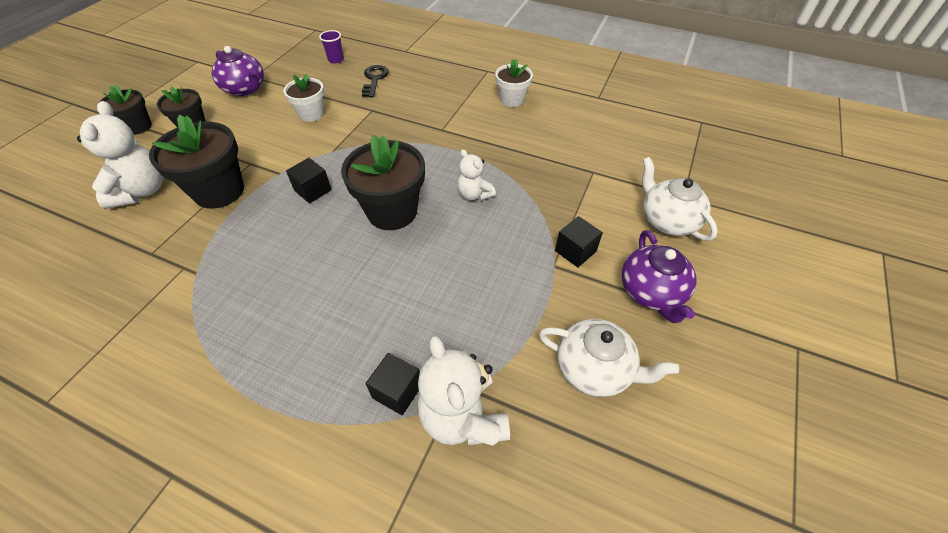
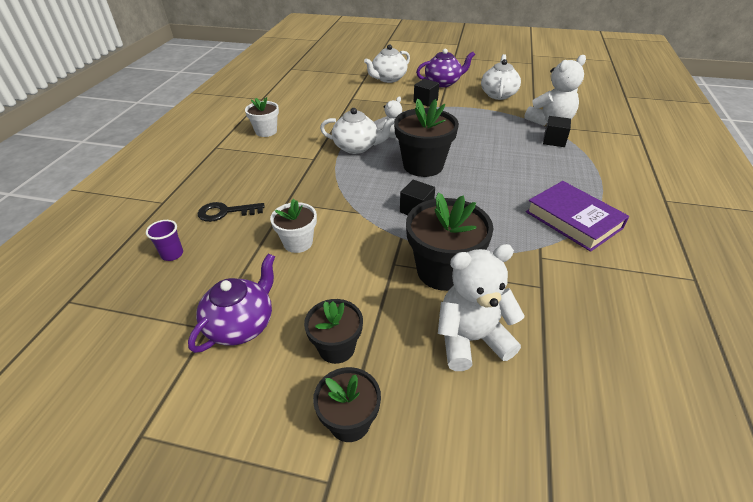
camera: 100 degrees left, 10 degrees down
(212, 324) = (573, 220): none -> purple book
(454, 162) = (357, 147): none -> white teapot

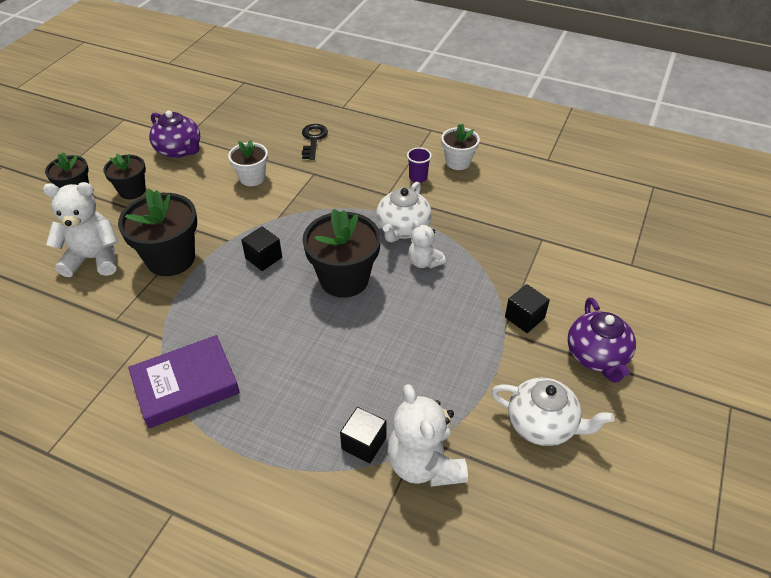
camera: 100 degrees right, 5 degrees up
(172, 254) = (270, 117): purple cup -> purple cup (418, 178)
(388, 79) = (614, 288): white teapot -> none
(471, 339) = (94, 258): white teddy bear -> white teddy bear turned 90 degrees counterclockwise

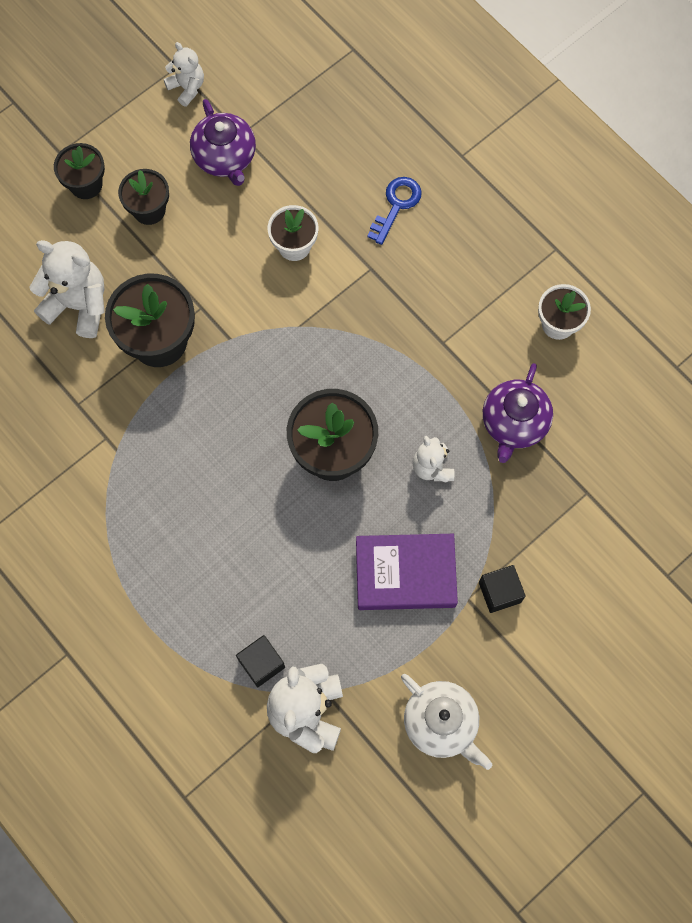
camera: 25 degrees right, 25 degrees up
(136, 126) = (187, 88): none -> white teddy bear
(186, 385) = (121, 521): purple book -> purple book (405, 573)
(263, 258) = (258, 383): black cube -> none
(313, 139) = (396, 205): black key -> blue key
(402, 229) = (433, 407): white teapot -> none
(418, 178) = (493, 330): purple cup -> none
(597, 356) = (546, 674): purple teapot -> purple teapot (514, 423)

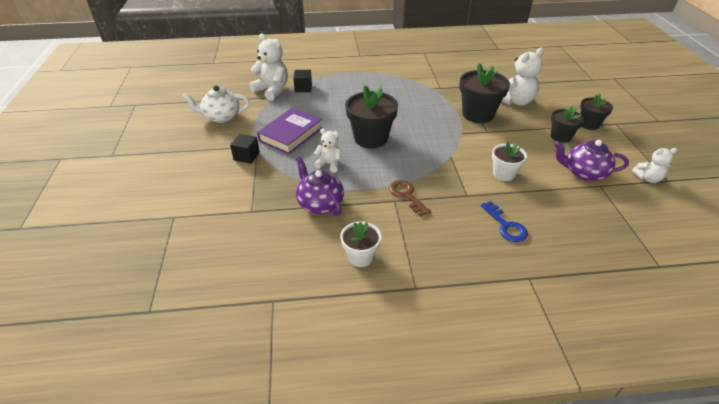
camera: 125 degrees right, 30 degrees down
(423, 334) = (407, 196): none -> brown key

